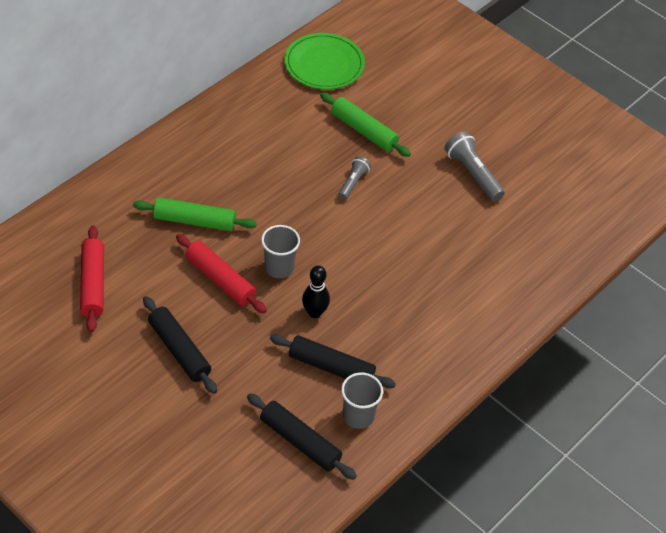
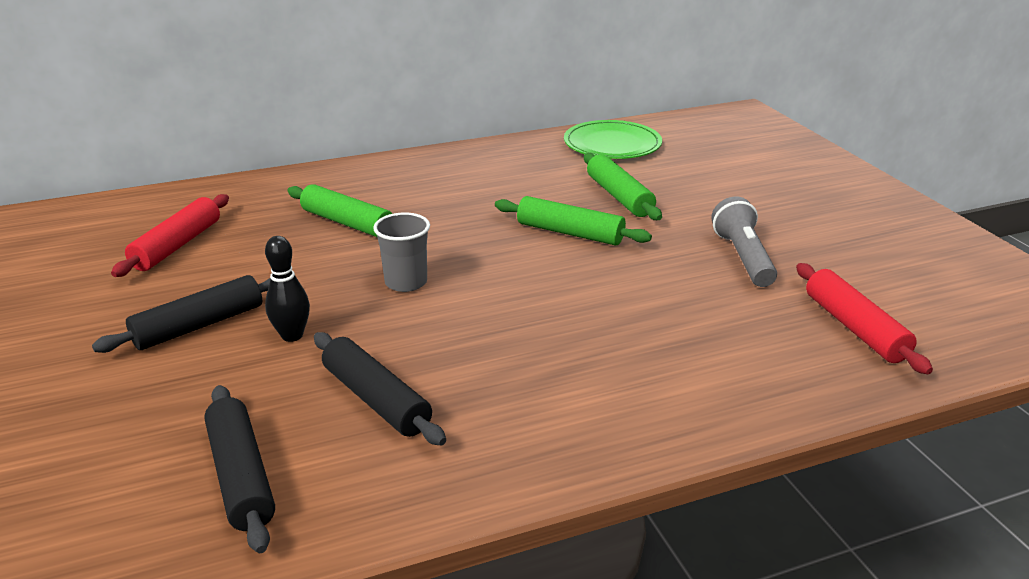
camera: 30 degrees right, 20 degrees down
(179, 350) = (199, 325): black rolling pin -> black rolling pin turned 60 degrees clockwise
(220, 279) = (323, 275): red rolling pin -> red rolling pin (855, 328)
(314, 312) = (409, 335): black bowling pin -> black bowling pin (292, 335)
(353, 183) = (570, 233): grey flashlight -> green rolling pin
(358, 416) = (361, 471): grey cup -> none

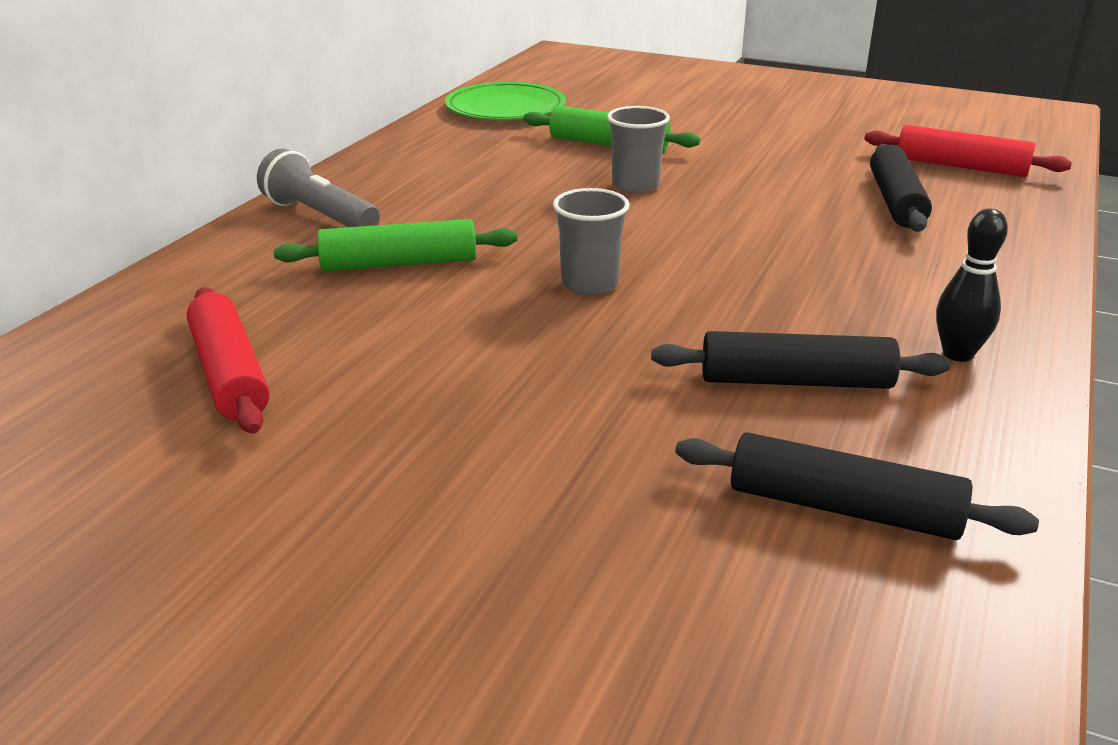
camera: 45 degrees left, 0 degrees up
(199, 325) = (469, 426): black rolling pin -> black rolling pin (896, 201)
(292, 335) = (593, 379): black bowling pin -> black bowling pin (957, 354)
(570, 233) = (635, 186): green rolling pin -> grey cup
(743, 258) = (799, 152): grey flashlight -> grey flashlight (320, 216)

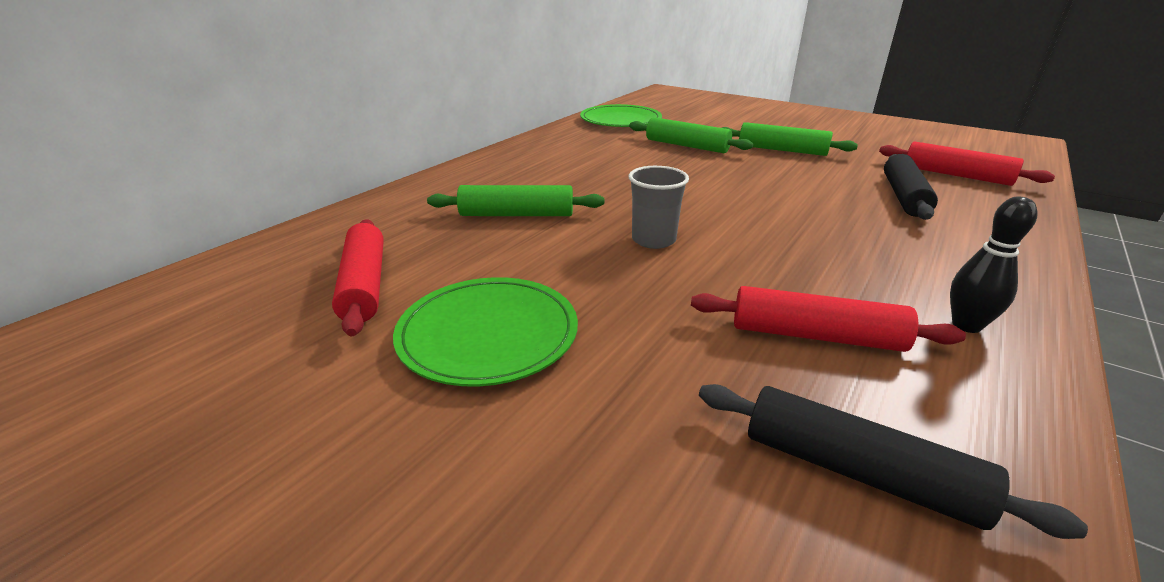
camera: 10 degrees right, 0 degrees up
(320, 216) = (474, 179): grey flashlight -> none
(414, 417) = (488, 334): none -> green plate
(635, 186) = (701, 173): grey cup -> none
(739, 143) = (782, 150): none -> green rolling pin
(795, 381) = (816, 336): black rolling pin -> red rolling pin

